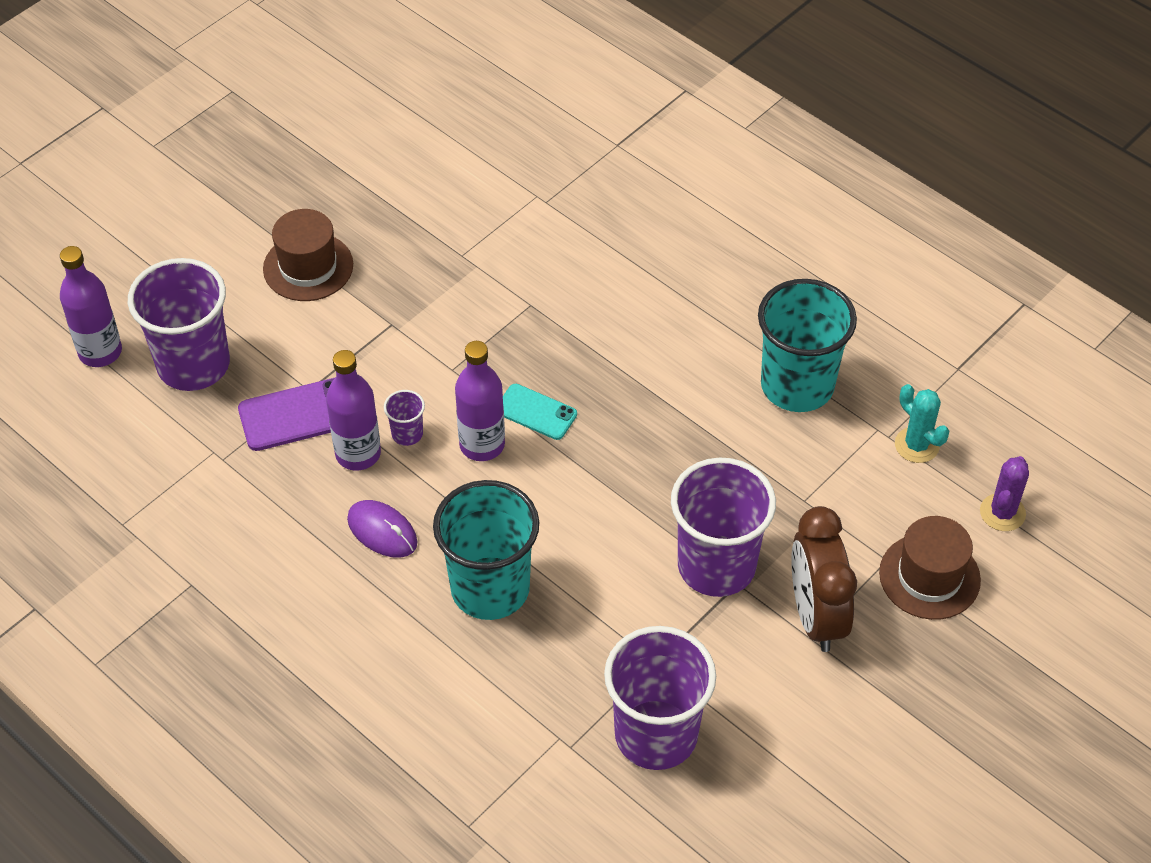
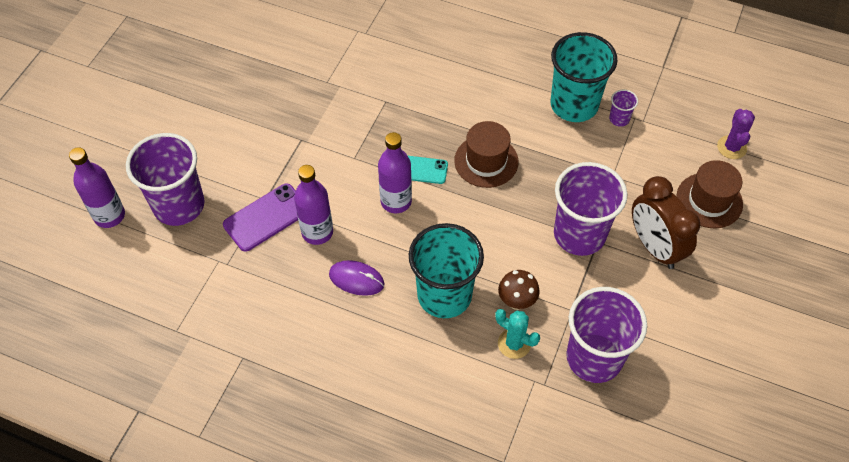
camera: 20 degrees left, 5 degrees up
(308, 267) = (229, 117): brown hat -> brown hat (486, 161)
(407, 434) = (344, 209): purple cup -> purple cup (619, 119)
(584, 627) = (516, 301): none -> brown mushroom
(916, 445) = (662, 121): turquoise cactus -> turquoise cactus (514, 344)

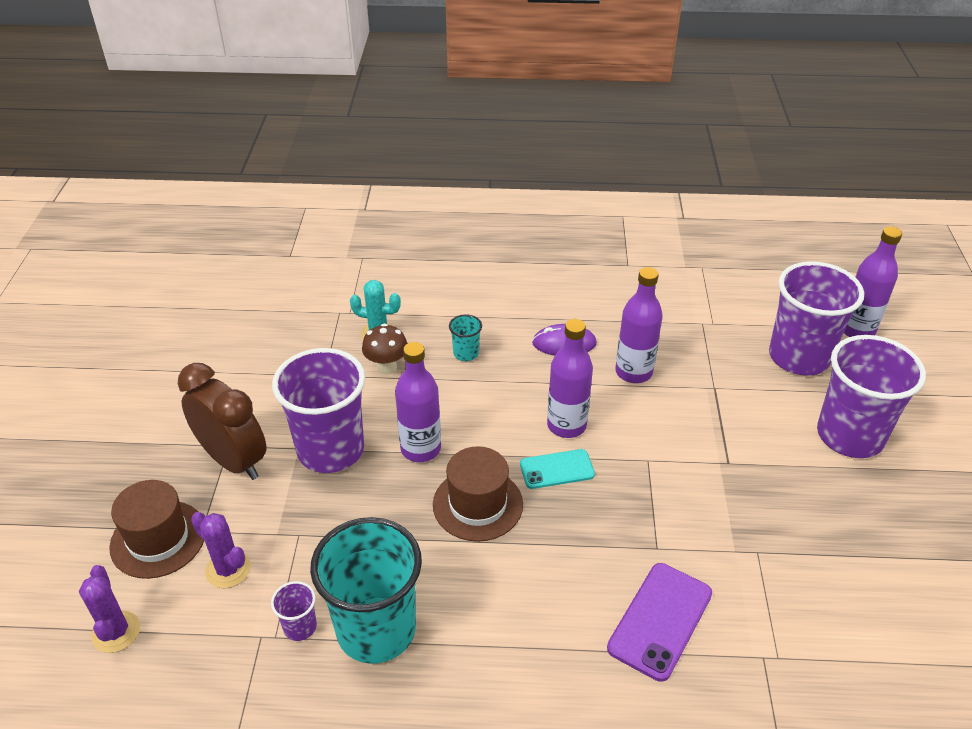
camera: 160 degrees right, 15 degrees down
(266, 217) = (698, 371): purple phone -> purple phone (660, 620)
(444, 295) = (466, 353): turquoise cup -> turquoise cup, size x0.42
(512, 215) = (420, 449): none -> purple bottle
(594, 358) = (293, 342): purple cup -> purple cup (850, 436)
(661, 166) = (228, 569): none -> purple cactus

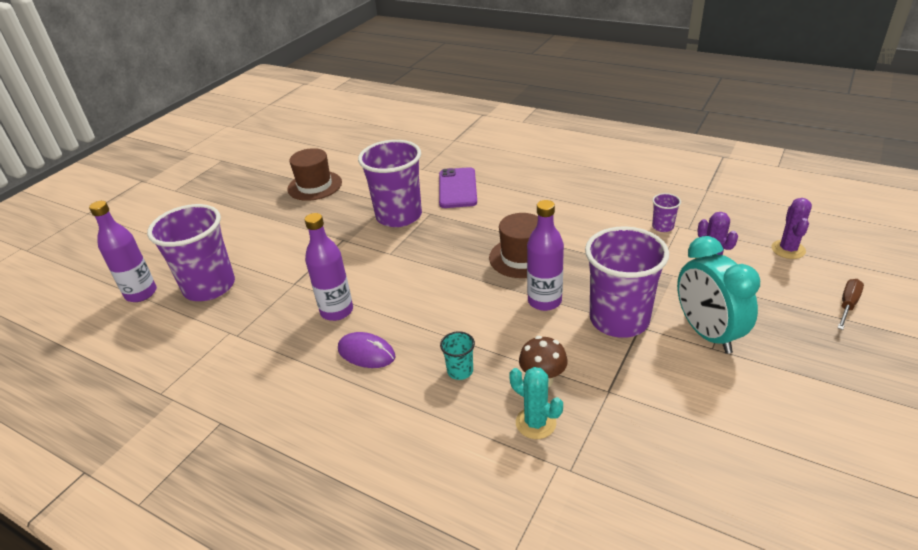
camera: 150 degrees left, 5 degrees down
(65, 549) = (847, 305): none -> brown screwdriver
(158, 539) = (768, 293): brown hat -> brown hat (315, 186)
(234, 461) = (707, 333): brown clock -> turquoise clock
(376, 630) = (615, 216): turquoise cup -> none
(557, 469) = (454, 263): turquoise phone -> none
(566, 425) = (423, 287): purple bottle -> none
(660, 620) = (457, 188): purple phone -> purple phone turned 60 degrees counterclockwise
(850, 436) = (254, 234): purple cup -> purple cup (399, 216)

